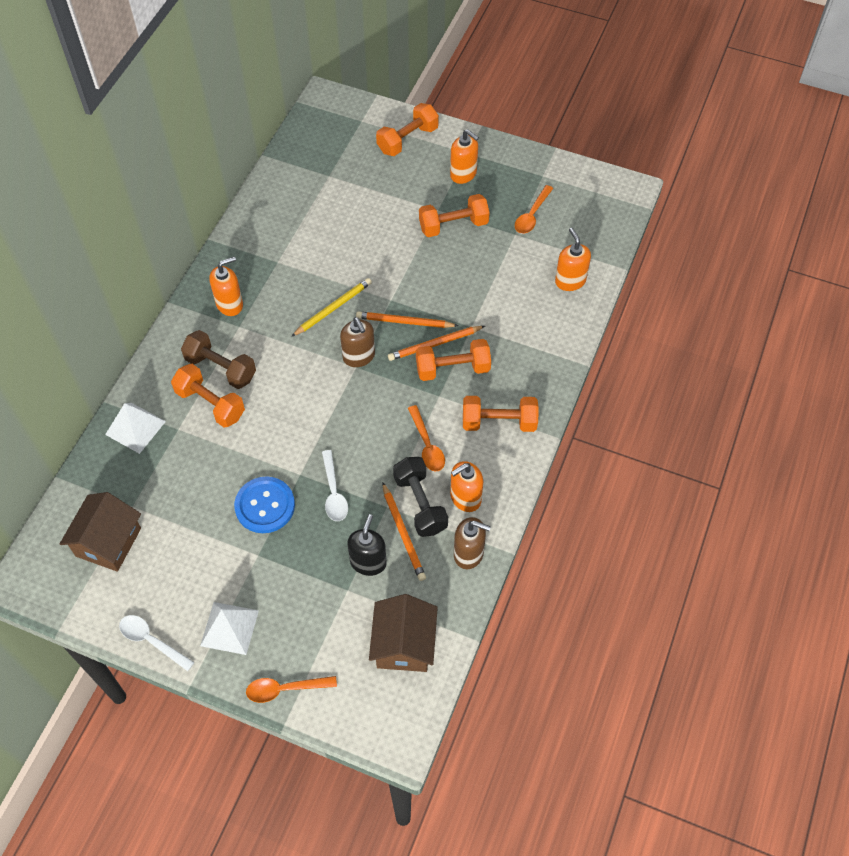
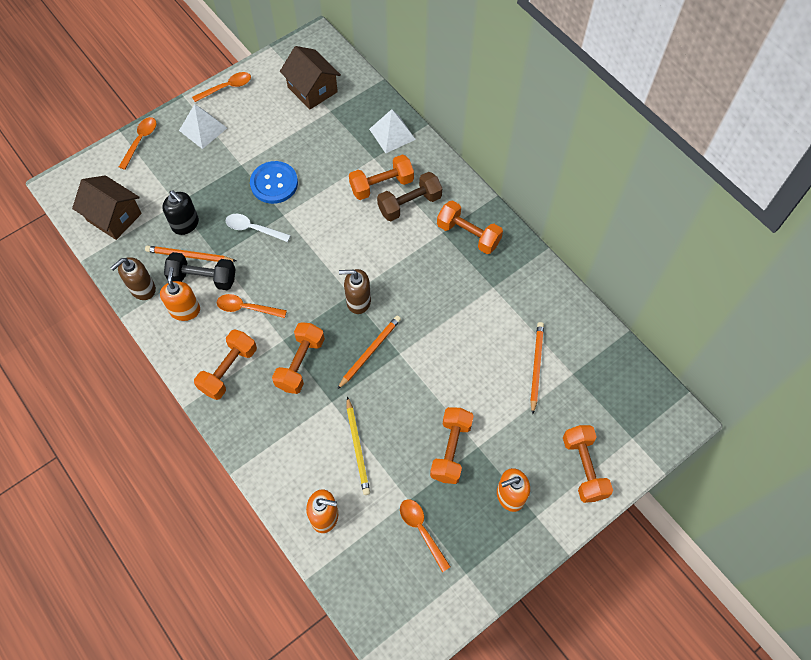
camera: 120 degrees right, 5 degrees up
(151, 641) = (227, 87): white spoon -> orange spoon
(230, 304) = (468, 235): orange soap dispenser -> orange dumbbell
(333, 308) = (418, 305): yellow pencil -> yellow pencil (357, 447)
(435, 344) = (332, 363): orange pencil -> orange pencil (536, 366)

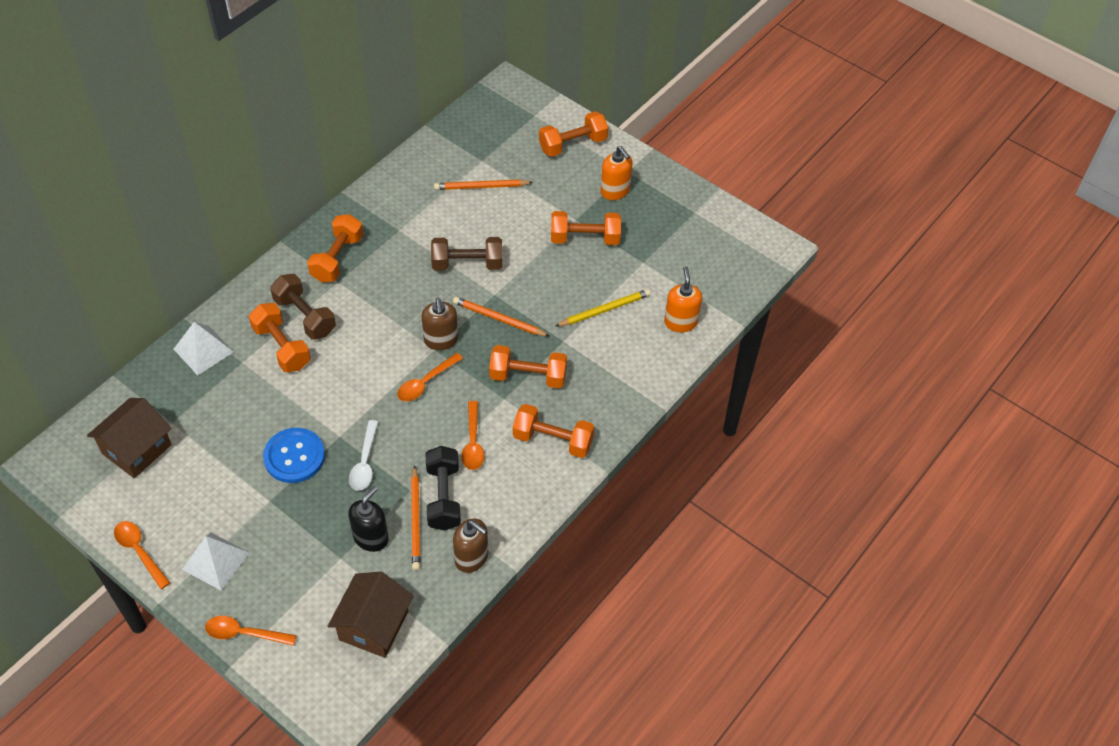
camera: 105 degrees left, 10 degrees down
(185, 310) = (490, 503): orange soap dispenser -> none
(421, 530) = (668, 248): orange spoon -> orange spoon (425, 382)
(440, 337) = (467, 264): none -> brown dumbbell

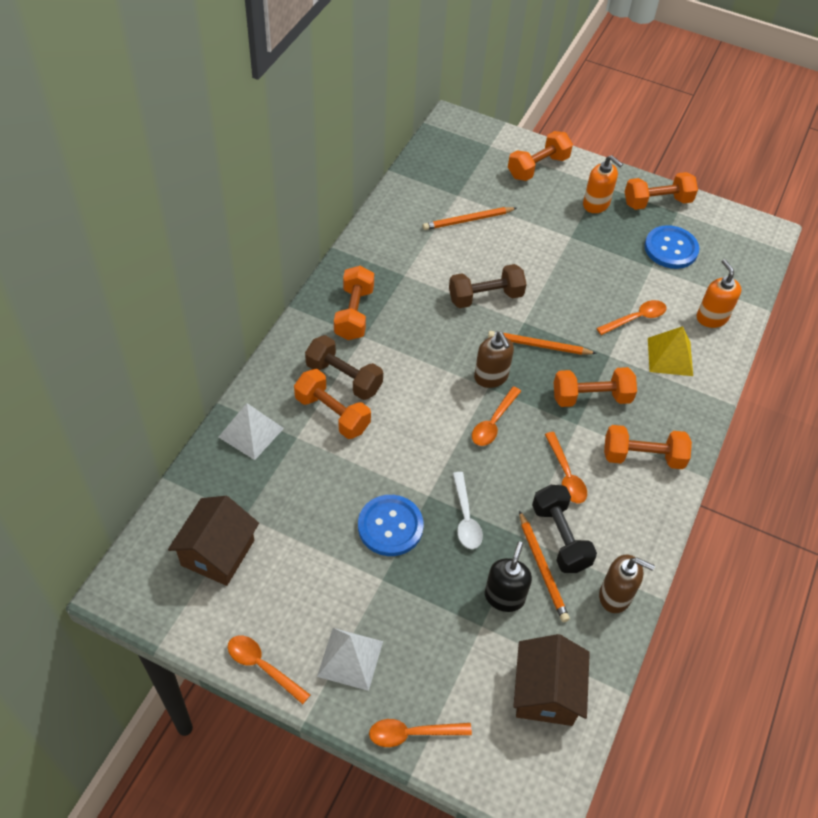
camera: 15 degrees left, 0 degrees up
(585, 238) = (587, 253): orange dumbbell -> orange dumbbell (657, 202)
(604, 310) = (636, 318): yellow pencil -> orange spoon
(621, 352) = (670, 356): none -> yellow pyramid
(670, 247) = (671, 248): none -> blue button

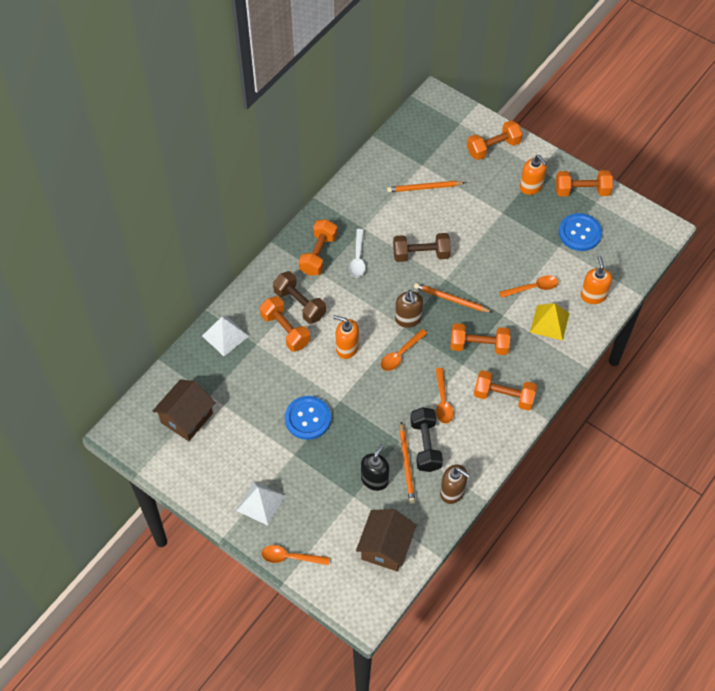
camera: 15 degrees right, 5 degrees up
(262, 666) = (202, 498): orange spoon -> none
(420, 425) = (347, 348): none -> orange soap dispenser
(465, 518) = (362, 421): white spoon -> white spoon (358, 258)

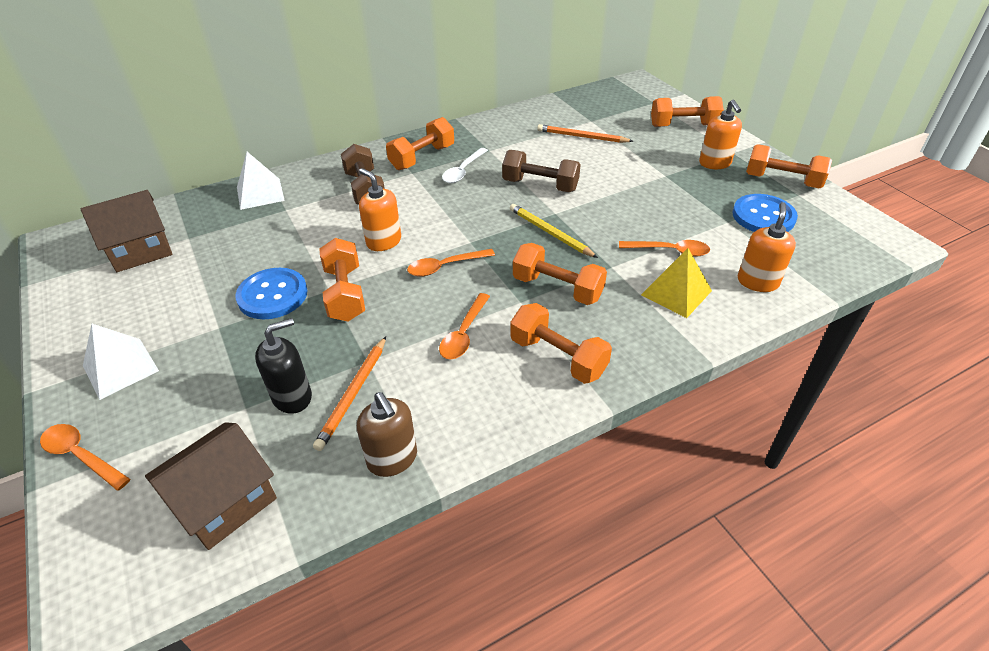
camera: 25 degrees right, 15 degrees down
(285, 330) = (328, 207): orange dumbbell -> orange dumbbell (345, 294)
(408, 319) = (481, 236): brown soap dispenser -> none
(425, 445) = (399, 379): black dumbbell -> none
(451, 299) = (550, 233): orange pencil -> yellow pencil

